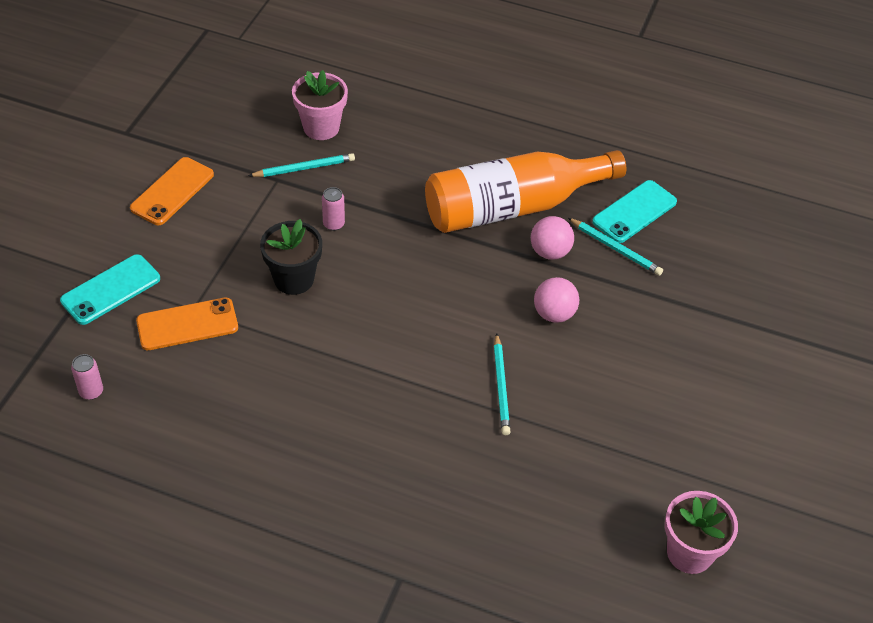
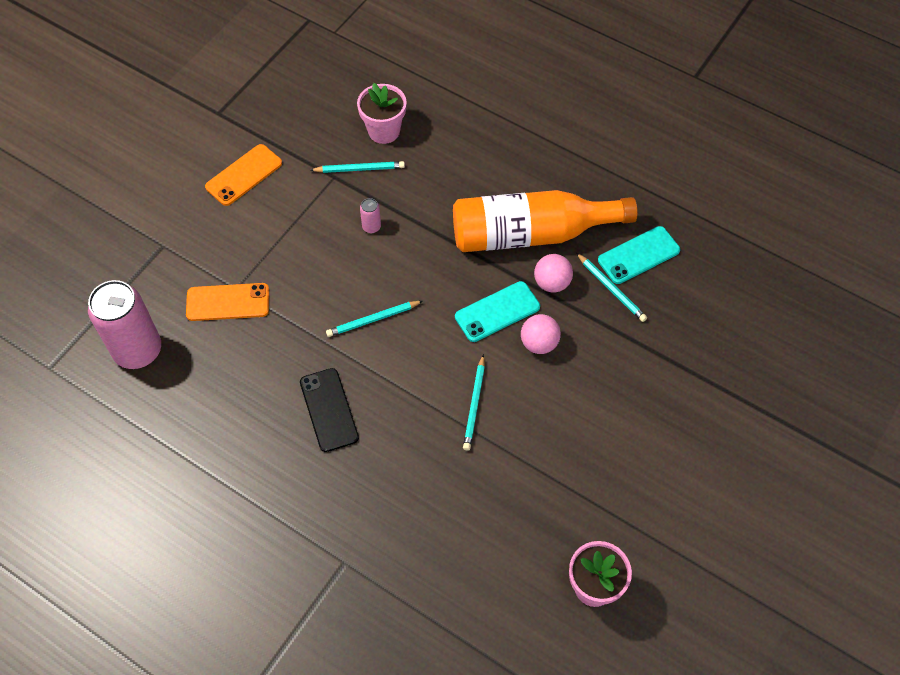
camera: 15 degrees right, 10 degrees up
(91, 391) = (138, 350): pink can -> pink can, size x2.46
(110, 290) = (173, 260): turquoise phone -> turquoise phone (497, 312)
(294, 279) = (325, 274): black flower pot -> none
(336, 419) = (329, 410): none -> black phone
(361, 317) = (373, 320): none -> turquoise pencil

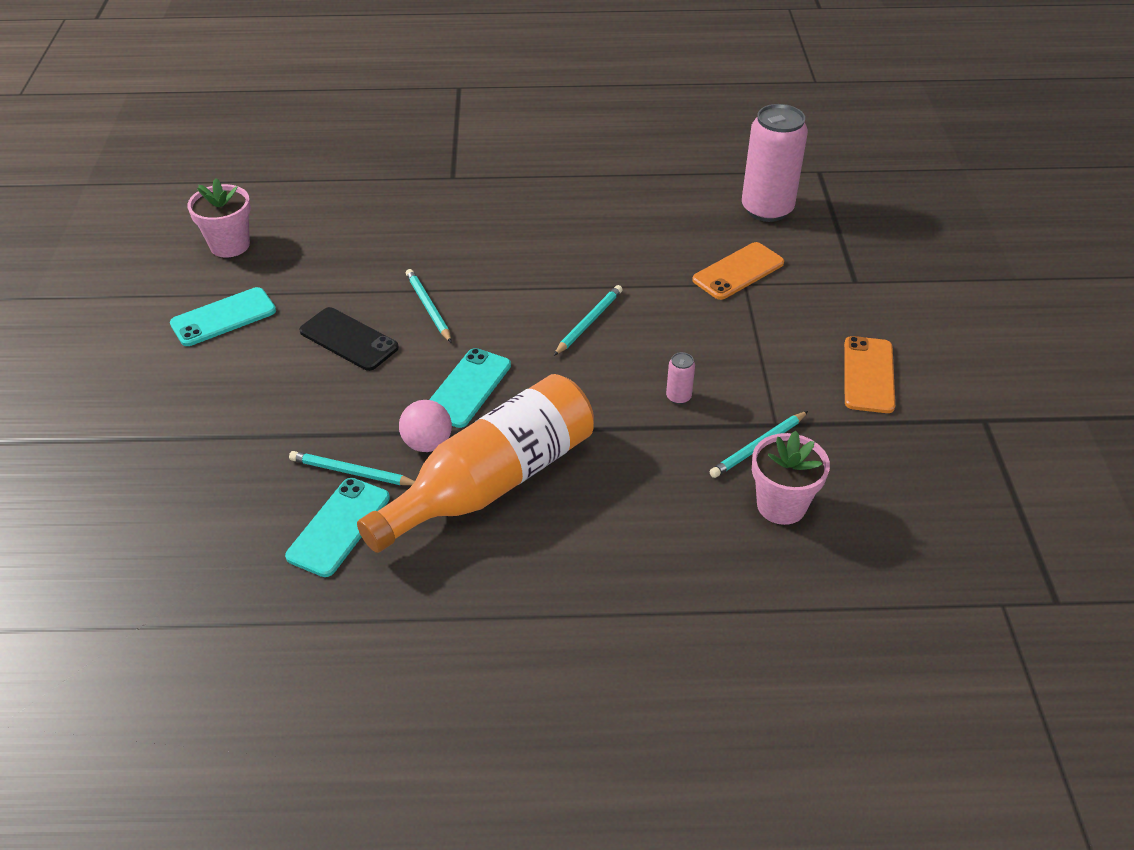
camera: 145 degrees right, 15 degrees down
(329, 410) = (559, 246): black phone -> black phone (349, 339)
(539, 343) = (400, 382): pink ball -> none
(636, 490) = (223, 317): none -> turquoise phone

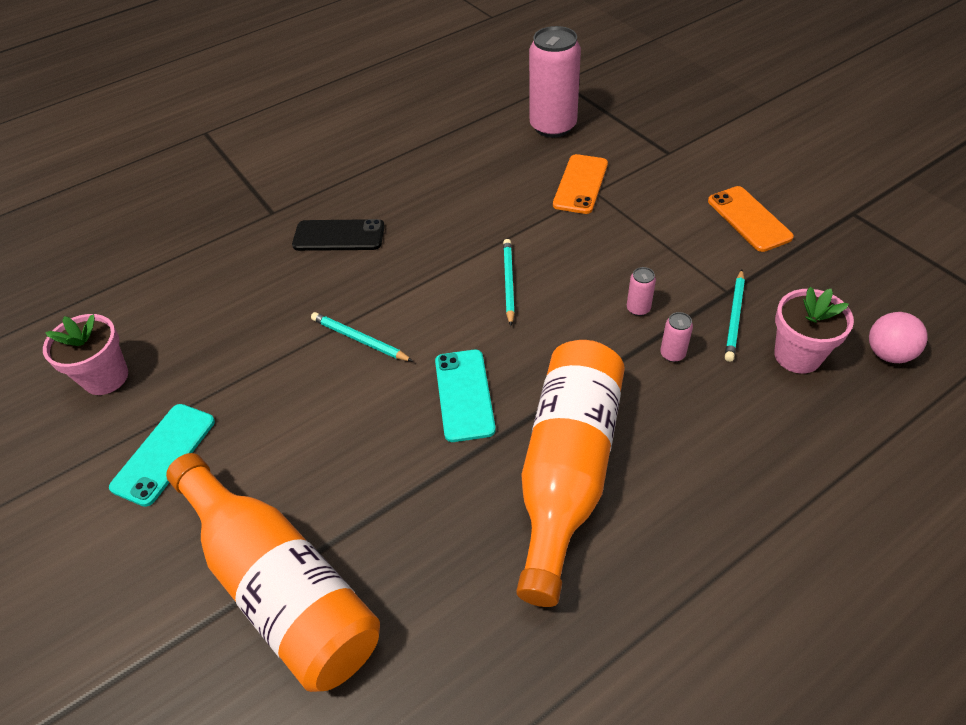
camera: 30 degrees left, 5 degrees up
(223, 443) = (281, 585): none -> orange bottle
(339, 527) = (475, 600): turquoise phone -> none
(349, 339) = (313, 408): black phone -> black phone (339, 236)
(352, 472) = (436, 537): turquoise pencil -> none
(427, 443) = (478, 467): pink ball -> pink ball (888, 354)
(669, 446) = (672, 354): none -> pink can

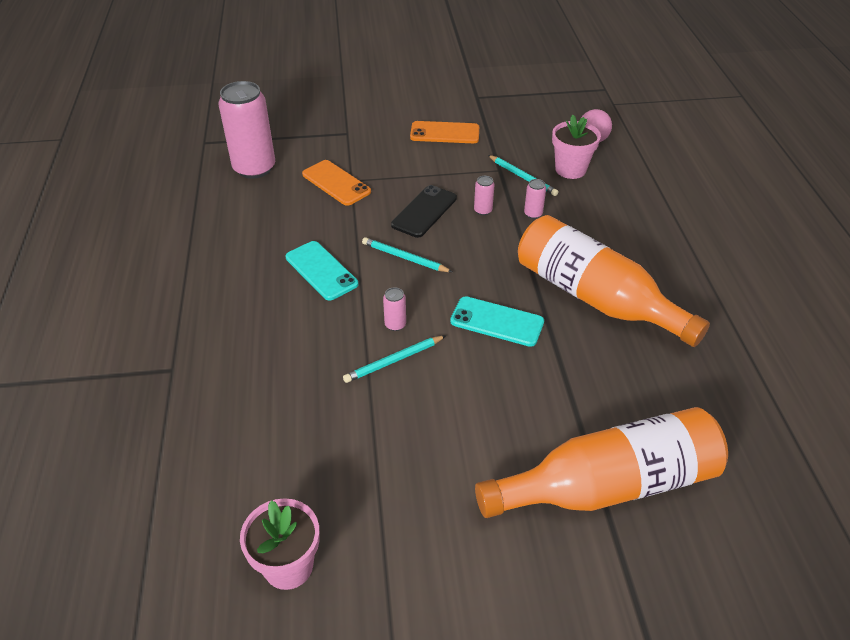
camera: 65 degrees left, 5 degrees down
(164, 454) = (425, 535): turquoise phone -> turquoise phone (321, 271)
(339, 236) = (255, 333): black phone -> black phone (424, 211)
(408, 319) = (395, 324): none -> pink can

